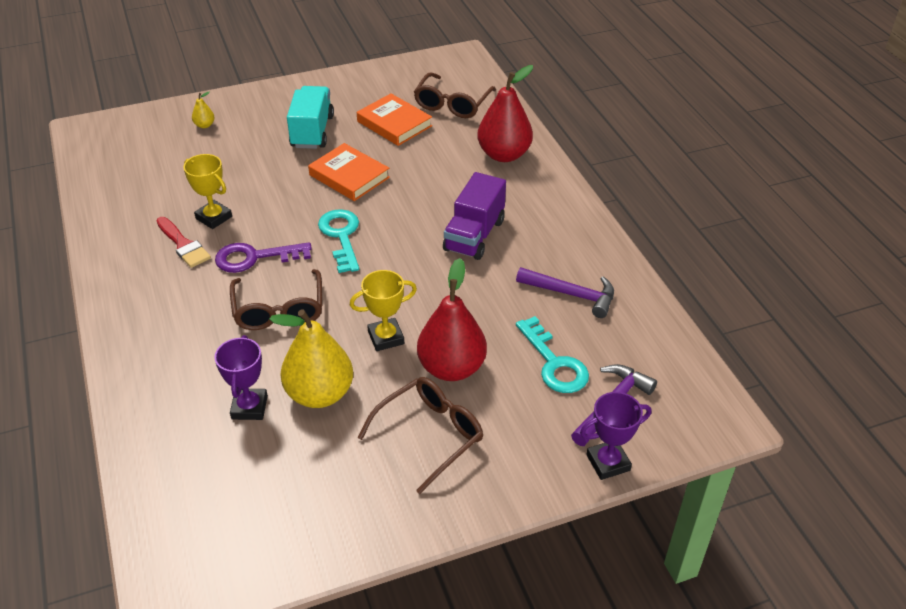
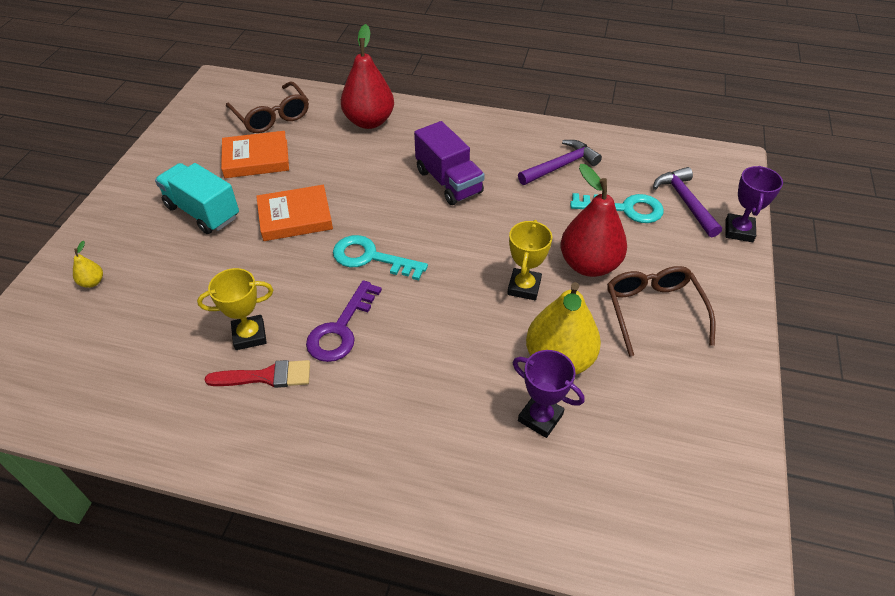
camera: 55 degrees left, 5 degrees up
(279, 310) = (429, 342): brown glasses -> none

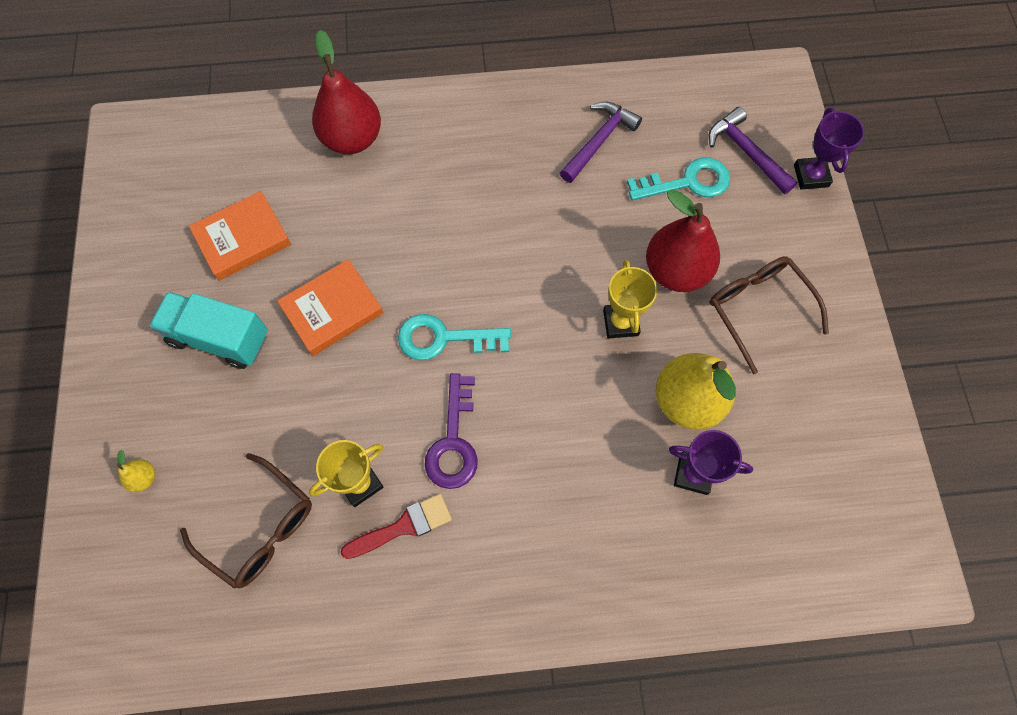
camera: 20 degrees left, 20 degrees up
(272, 116) = (228, 166): brown glasses -> brown glasses (260, 528)
(449, 182) = (484, 203): purple truck -> none

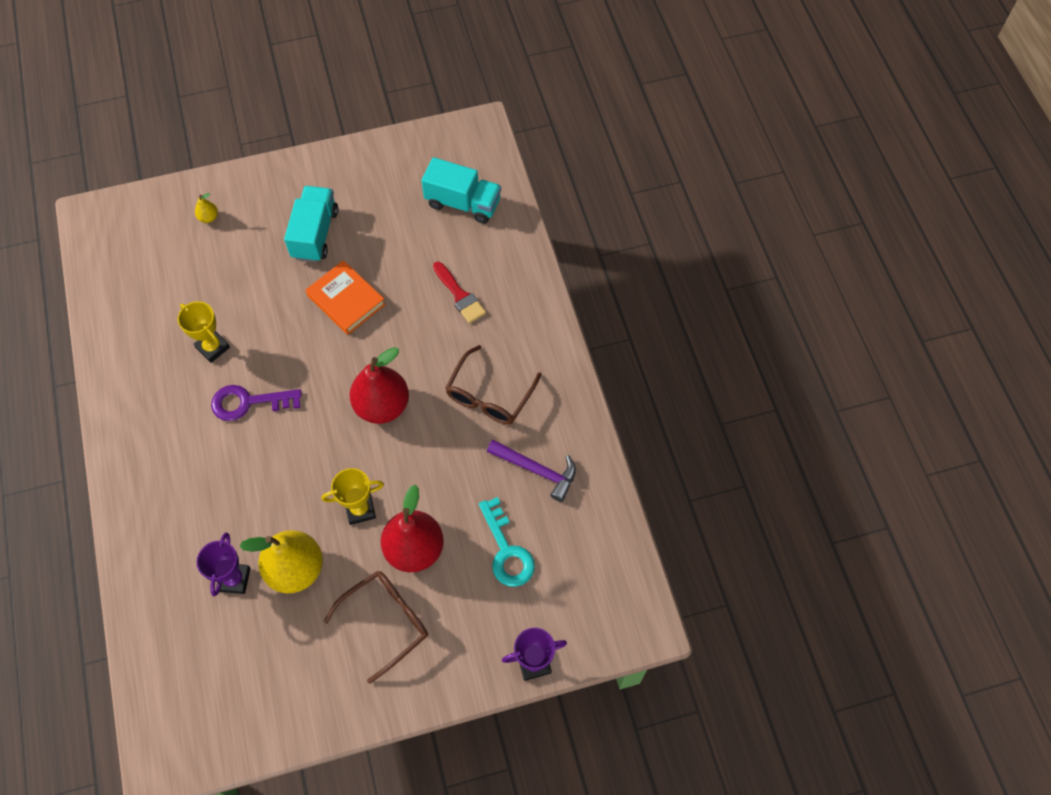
camera: 80 degrees right, 5 degrees down
(230, 164) = (463, 203): none -> turquoise truck
(242, 239) = (398, 227): orange book -> none
(260, 528) = (178, 293): brown glasses -> brown glasses (489, 395)
(352, 139) = (502, 280): red pear -> red pear (382, 406)
(403, 526) = (183, 381): red brush -> red brush (460, 295)
(444, 338) = (331, 380): turquoise key -> none
(746, 152) = (549, 601): purple hammer -> none

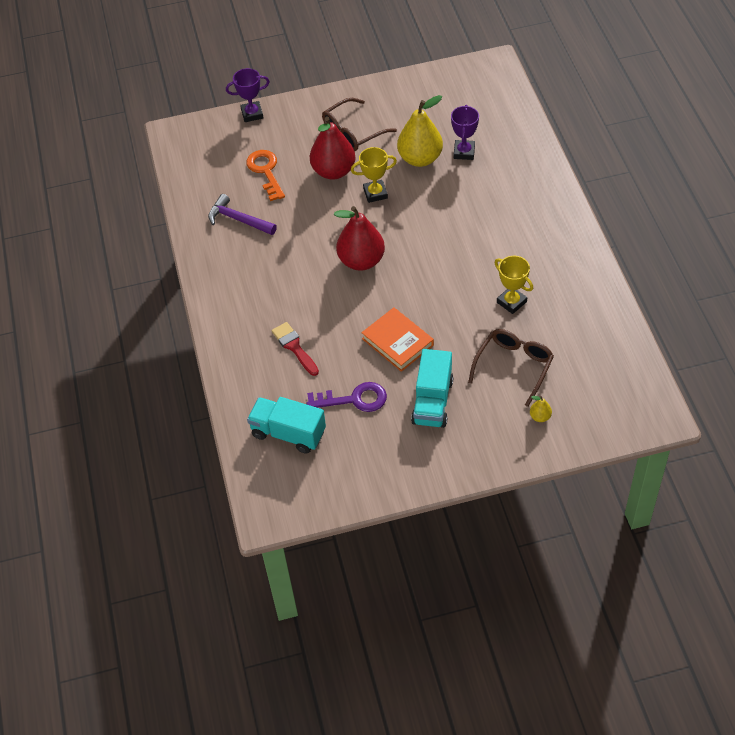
camera: 175 degrees left, 10 degrees down
(248, 402) = (473, 261): purple key -> purple key (354, 399)
(489, 395) = (272, 269): brown glasses -> brown glasses (514, 366)
(507, 551) = (265, 171): turquoise key -> orange key

